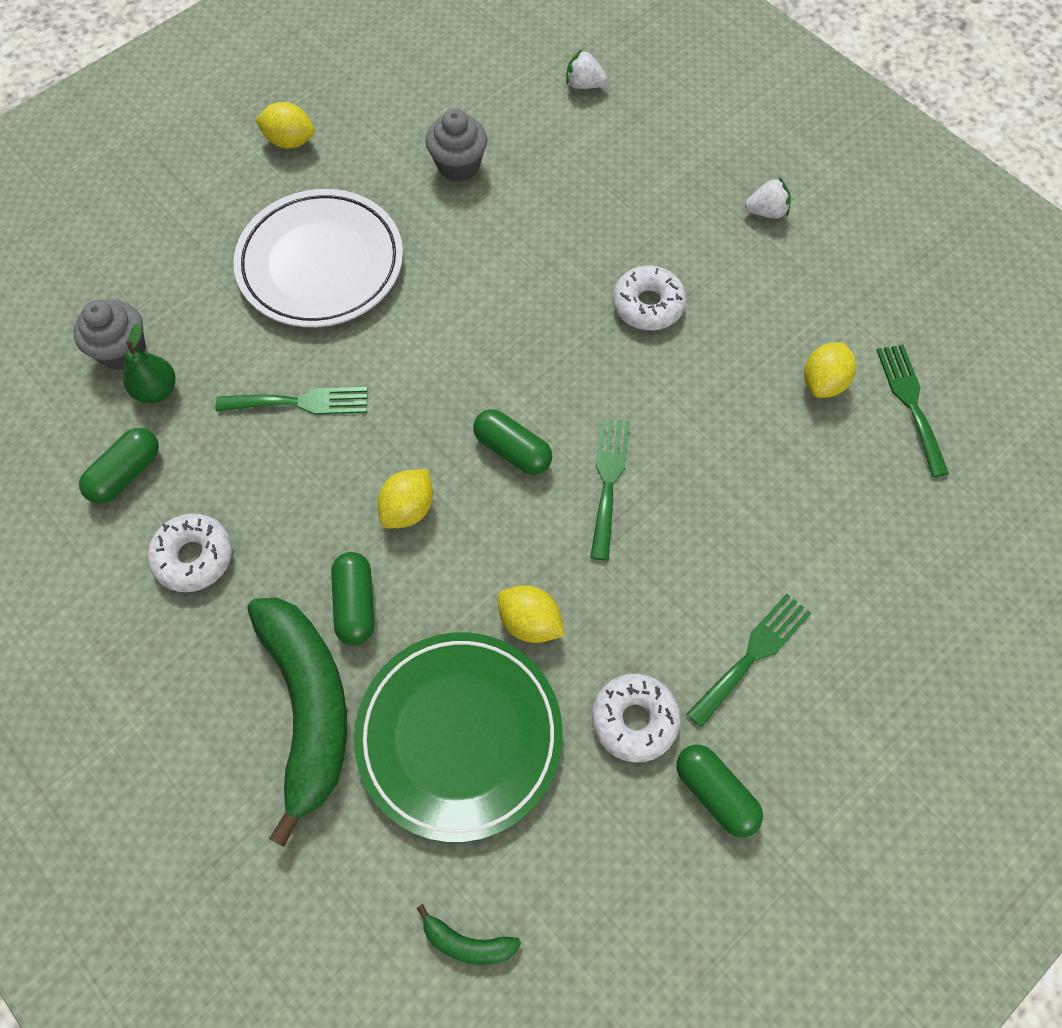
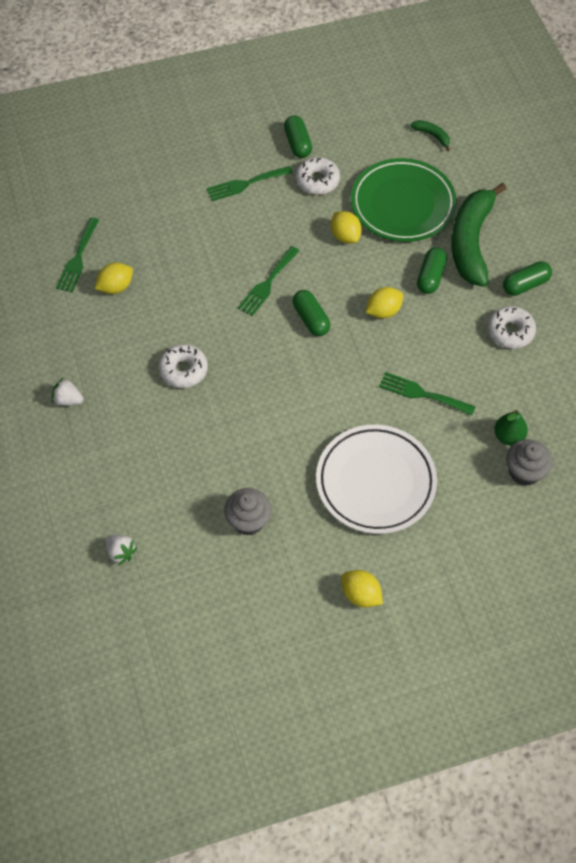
camera: 155 degrees left, 5 degrees down
(126, 473) = (538, 392): green capsule -> green capsule (525, 285)

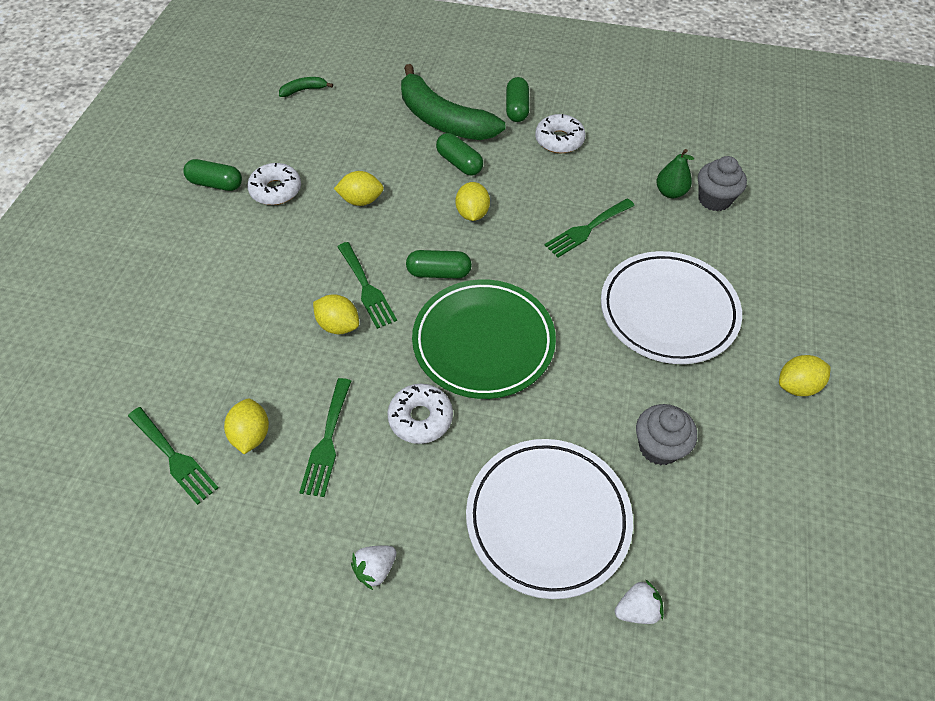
camera: 60 degrees left, 5 degrees down
(154, 476) = (548, 519): none -> white plate
(225, 285) = (338, 325): none -> yellow lemon
(245, 184) = (224, 247): green fork -> green fork (327, 441)
(402, 204) = (361, 144): green plate -> green plate (483, 342)

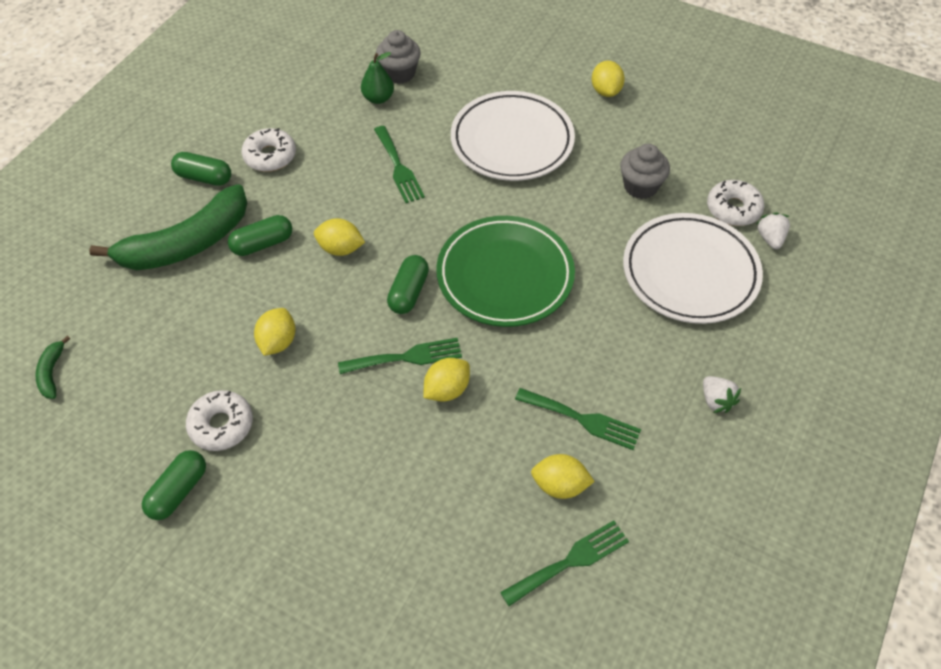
camera: 75 degrees left, 0 degrees up
(420, 418) = (575, 340): white donut -> white donut (733, 209)

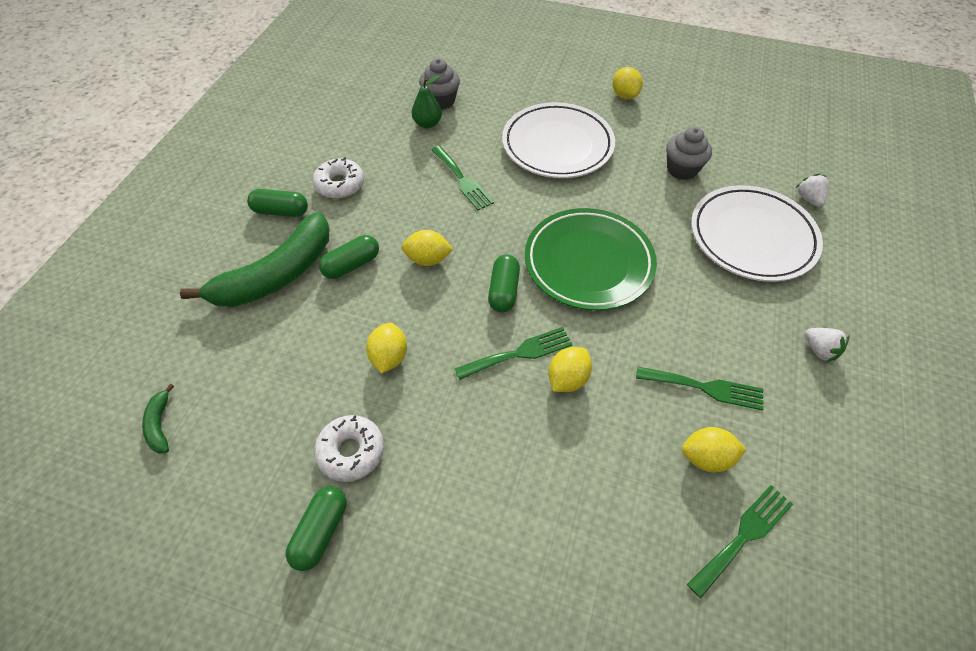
camera: 10 degrees left, 0 degrees up
(733, 209) = (767, 178): white donut -> none

